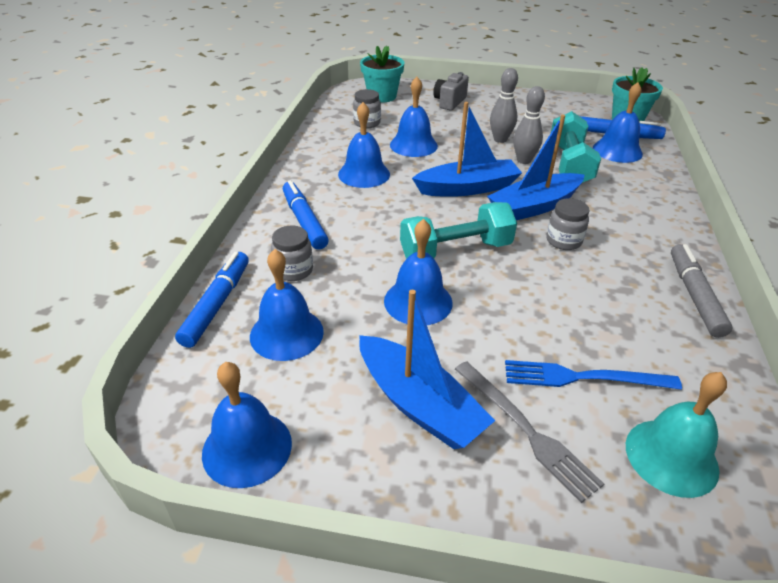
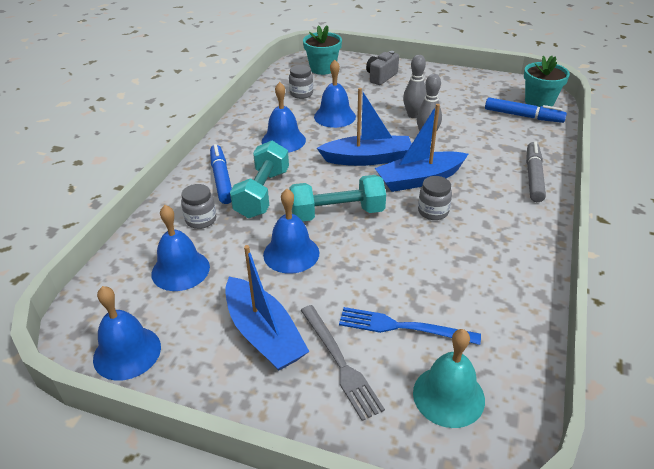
camera: 10 degrees right, 0 degrees up
(217, 304) = (134, 242): blue marker -> none
(569, 164) = (467, 142): turquoise dumbbell -> turquoise dumbbell (262, 193)
(617, 150) = (517, 131): blue bell -> none
(694, 295) = (528, 268): grey marker -> grey marker (533, 177)

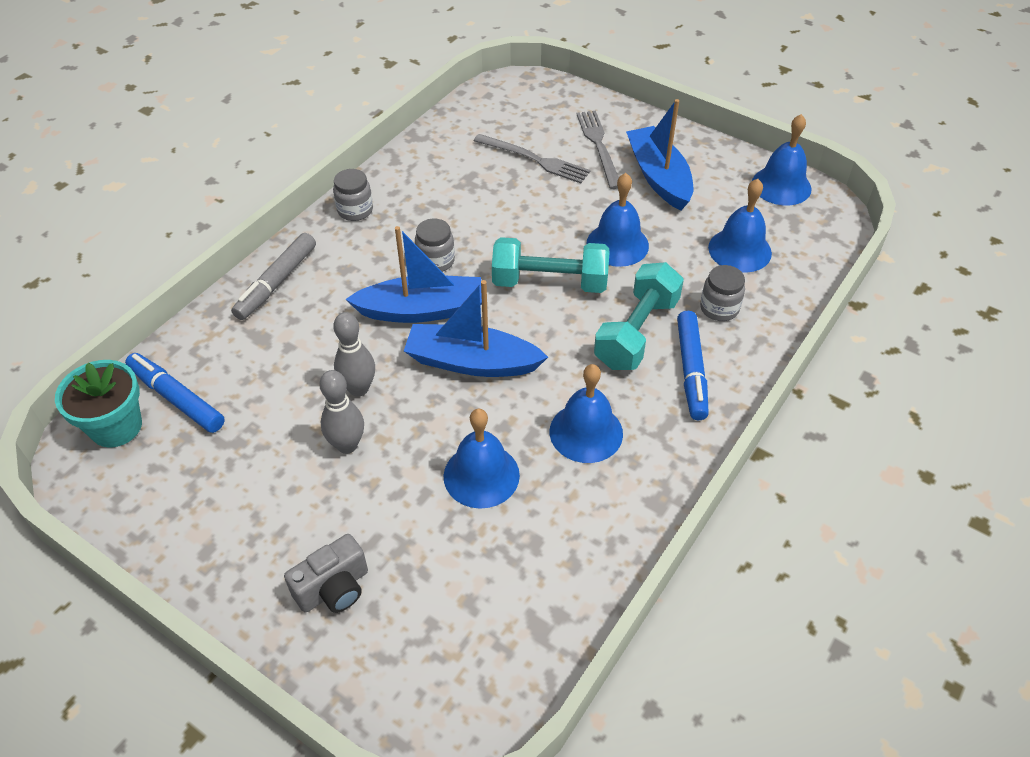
camera: 165 degrees left, 10 degrees up
(301, 94) = (519, 567): grey jar -> grey jar (355, 210)
(323, 69) = (441, 662): turquoise flower pot -> none
(403, 327) = (534, 159): blue fork -> grey fork
(448, 396) = (524, 113): turquoise bell -> none

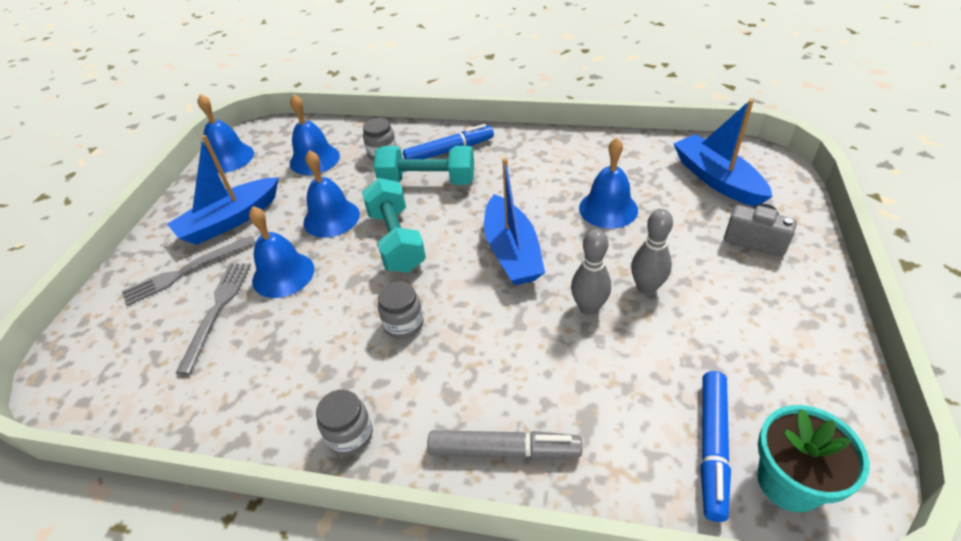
camera: 110 degrees left, 5 degrees down
(422, 310) = (473, 306): blue boat -> blue boat (716, 179)
(586, 432) = (534, 177): blue bell -> blue bell (283, 274)

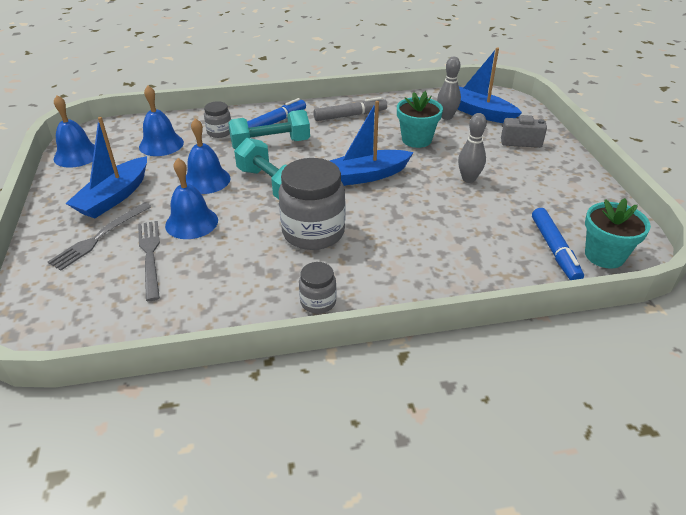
camera: 25 degrees left, 5 degrees down
(404, 324) = (313, 232): grey jar -> grey jar, size x1.98
(504, 450) = (431, 283): grey marker -> grey marker (350, 115)
(511, 252) = (364, 176): blue boat -> blue boat turned 105 degrees clockwise
(588, 308) = (438, 197): grey bowling pin -> grey bowling pin (446, 117)
(608, 209) = (416, 140): blue bell -> turquoise flower pot

